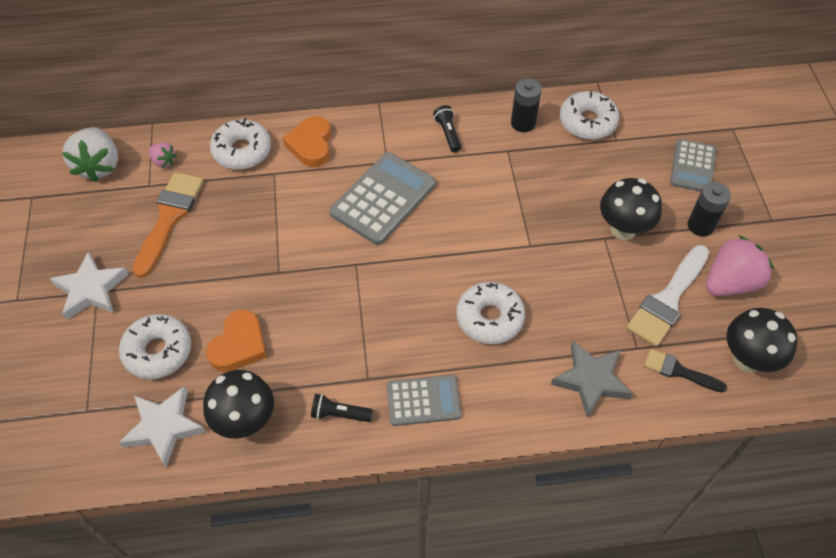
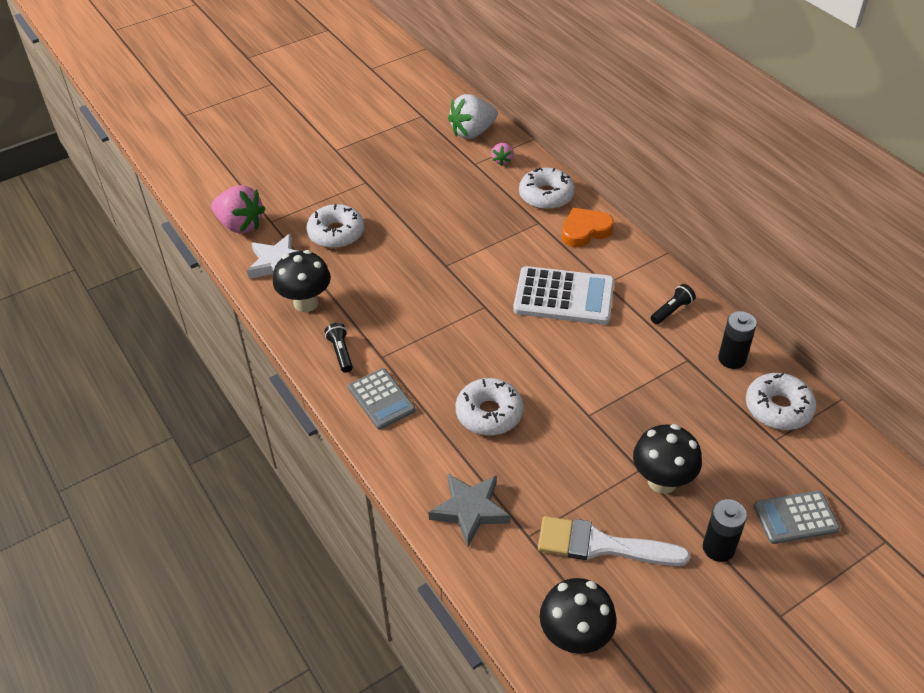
camera: 65 degrees right, 10 degrees down
(91, 289) = (365, 178): white star -> none
(169, 218) = (453, 187): orange brush -> none
(239, 345) = (367, 272): orange heart -> none
(383, 198) = (564, 296): grey calculator -> white calculator
(679, 371) = (523, 579): black brush -> none
(730, 283) = (662, 596): pink strawberry -> pink strawberry (240, 225)

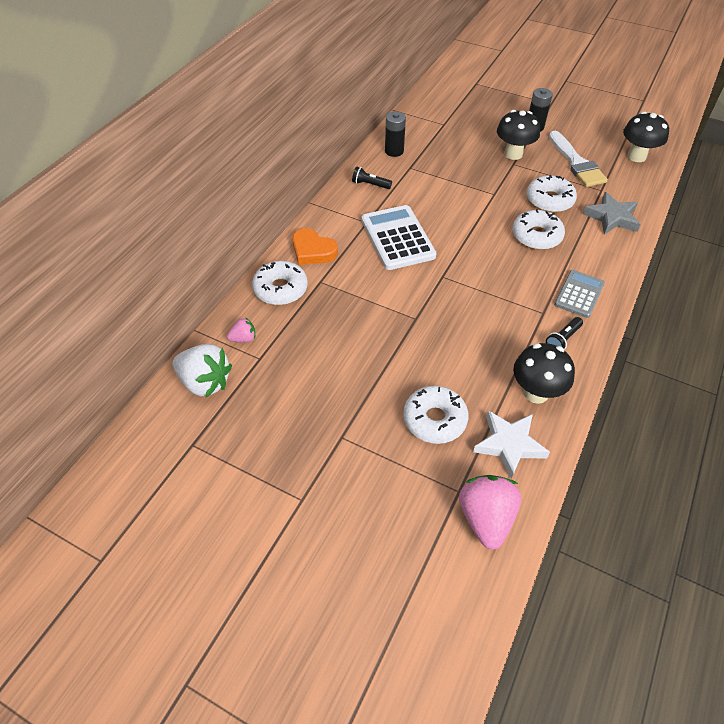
camera: 120 degrees left, 5 degrees up
(778, 408) = (419, 127): white donut -> white donut (549, 200)
(795, 518) = (490, 109): grey calculator -> none

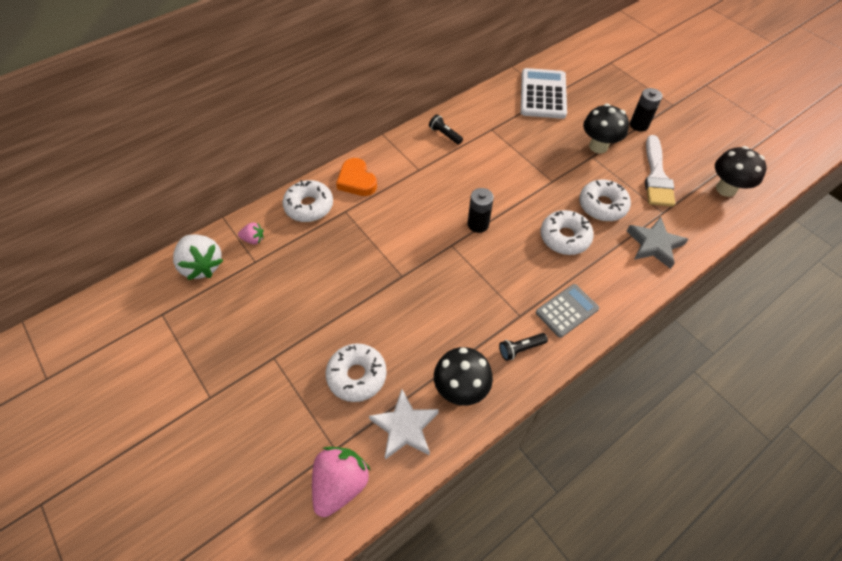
camera: 25 degrees right, 5 degrees up
(394, 151) = (487, 108): black battery -> black battery (478, 224)
(397, 238) = (435, 194): white calculator -> white calculator (543, 94)

